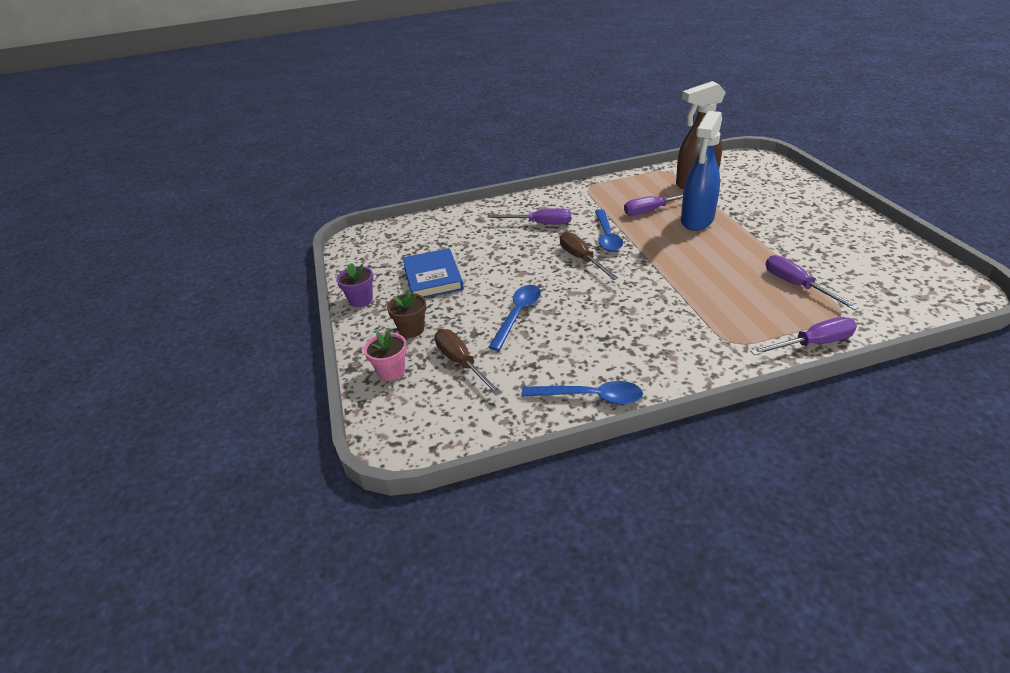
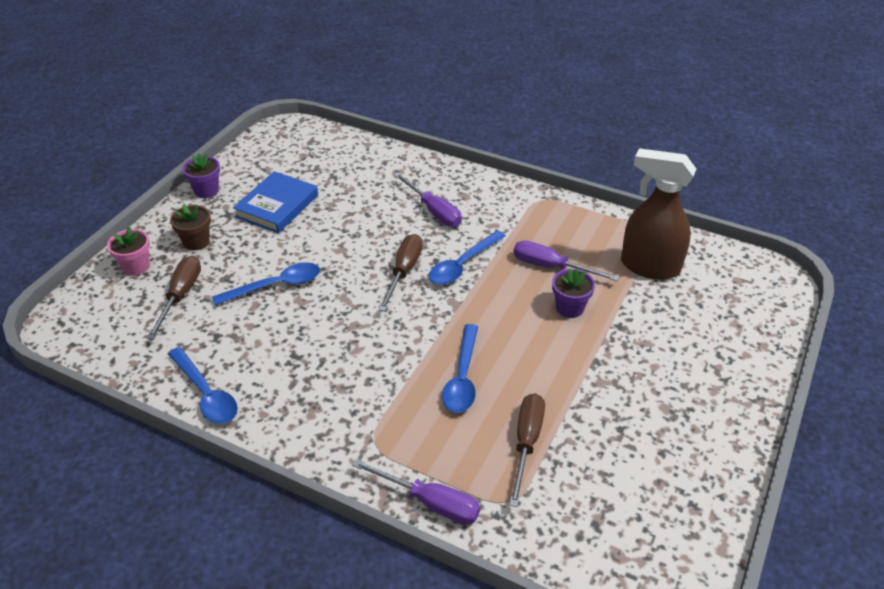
camera: 40 degrees right, 5 degrees up
(697, 220) = (569, 308): blue spray bottle -> purple flower pot
(711, 282) = (462, 377): none -> blue spoon
(797, 285) = (526, 443): purple screwdriver -> brown screwdriver

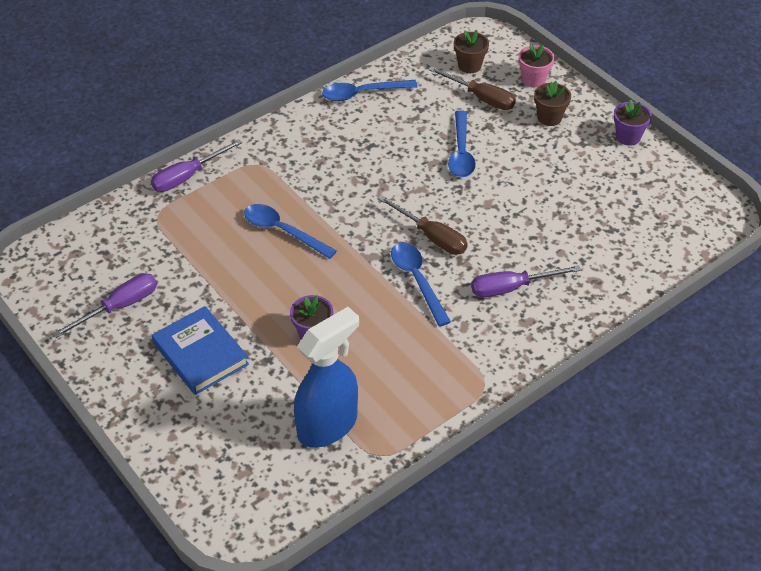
camera: 115 degrees right, 5 degrees up
(124, 320) = (469, 65): none -> brown flower pot
(277, 206) = (578, 178): blue book -> blue book (200, 354)
(526, 443) = (195, 244): brown screwdriver -> none
(551, 267) = (375, 345): purple screwdriver -> purple screwdriver (119, 307)
(649, 266) = (328, 425): brown spray bottle -> blue spray bottle

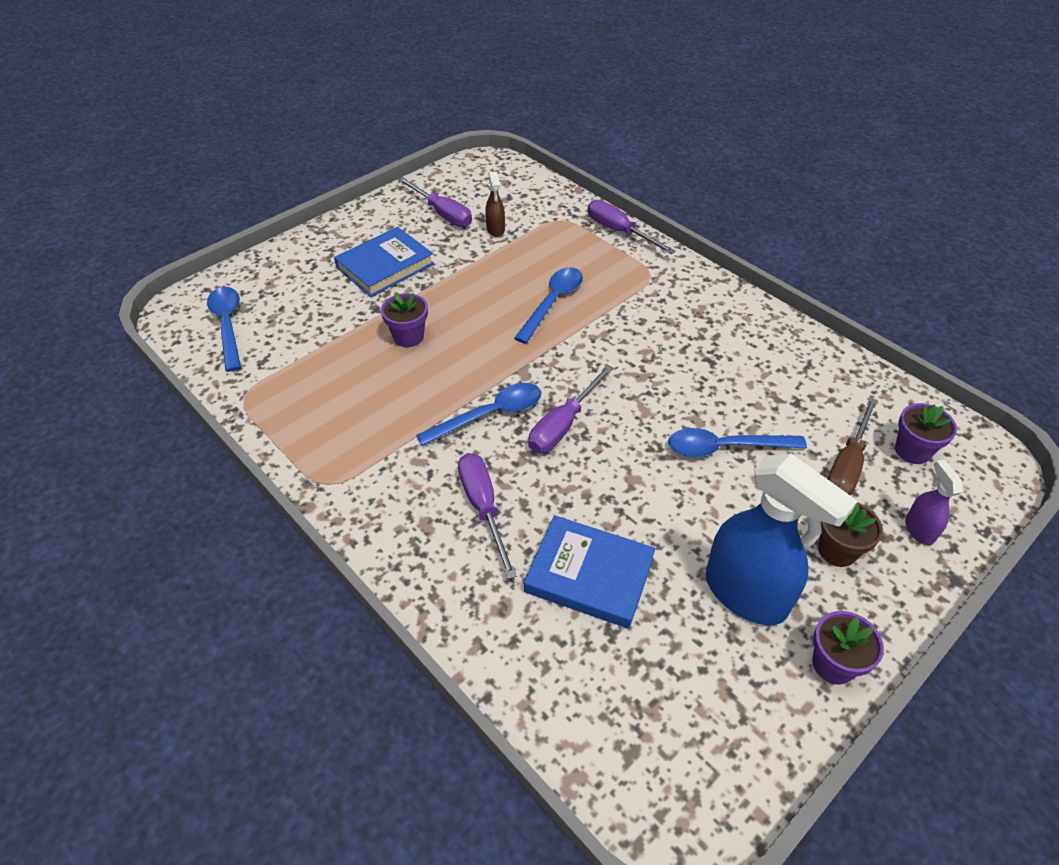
camera: 85 degrees right, 0 degrees up
(160, 265) = (495, 230): none -> brown spray bottle
(328, 425) = (287, 357): blue spray bottle -> blue spray bottle (746, 594)
(362, 93) = (803, 347): blue spoon -> blue spoon (228, 325)
(432, 237) = (563, 425): brown screwdriver -> purple screwdriver
(469, 65) = (912, 451): brown flower pot -> purple flower pot
(533, 79) = (919, 529): pink flower pot -> purple spray bottle
(569, 235) = (589, 575): none -> blue book

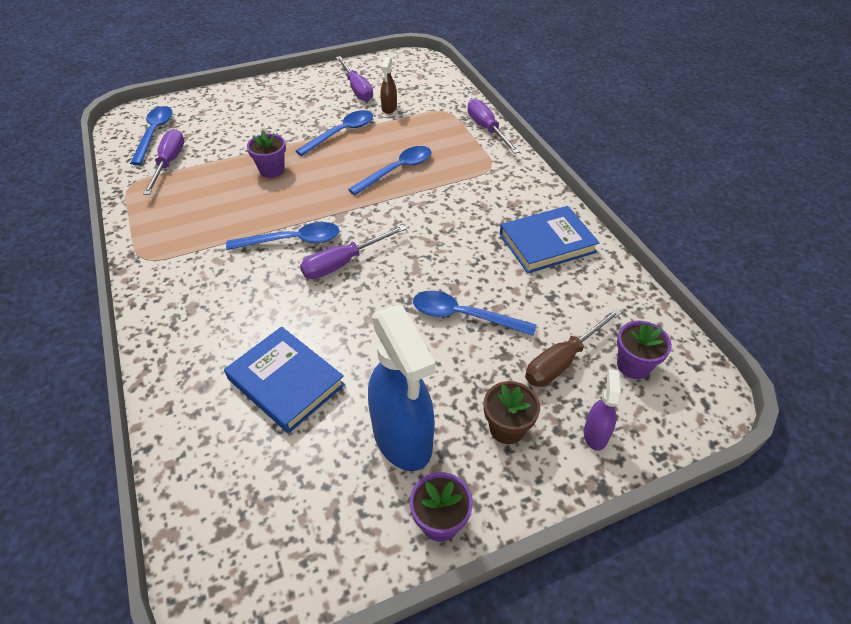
camera: 20 degrees right, 0 degrees up
(385, 266) = (289, 117): blue book -> blue book (547, 243)
(460, 272) = (341, 133): none -> blue spoon
(483, 508) = (241, 307): purple screwdriver -> purple screwdriver (169, 163)

